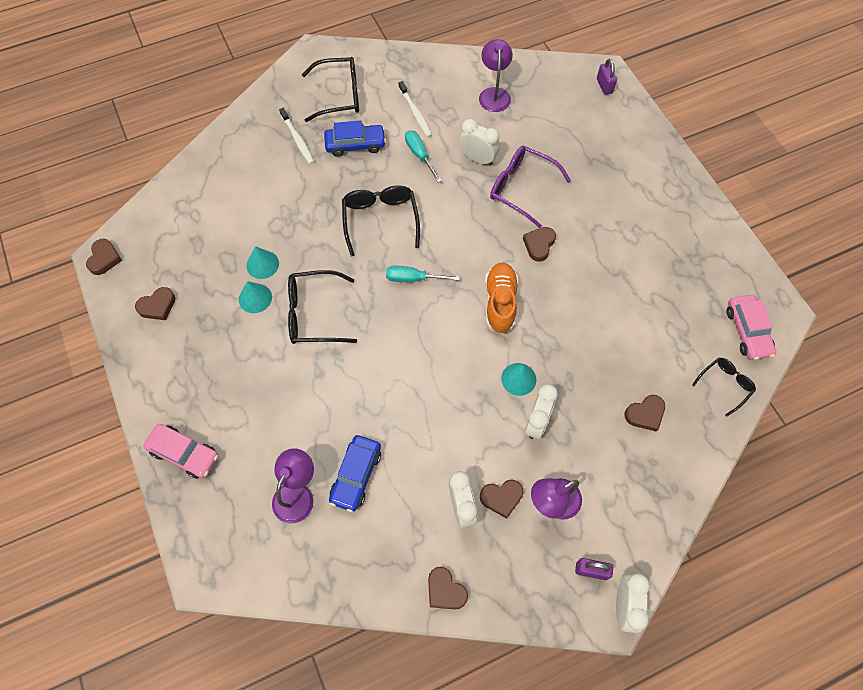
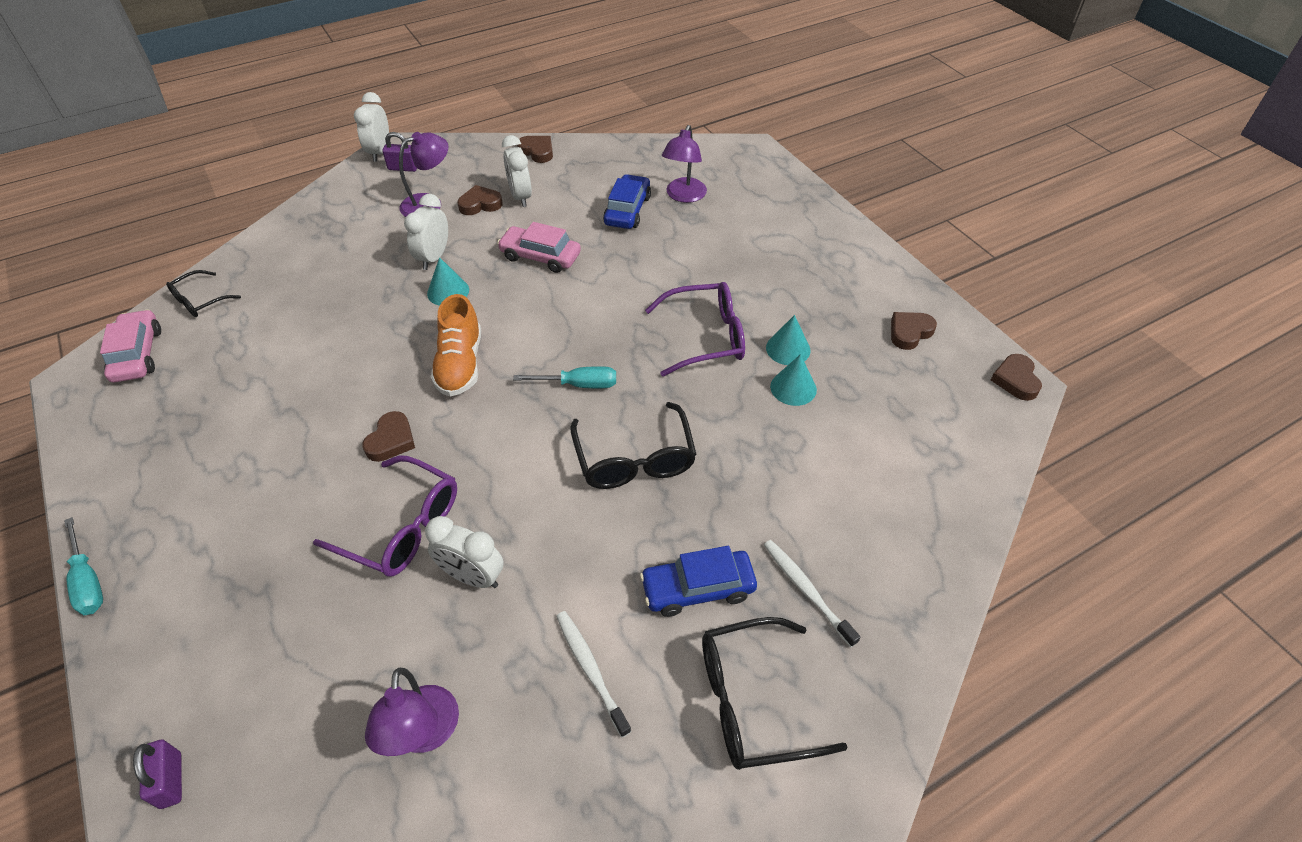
camera: 175 degrees right, 15 degrees down
(184, 453) = (807, 215): pink car -> pink car (540, 256)
(313, 314) = (706, 337): black glasses -> purple glasses
(419, 155) = (578, 576): turquoise screwdriver -> turquoise screwdriver (88, 581)
(645, 414) = (308, 271): brown heart -> none

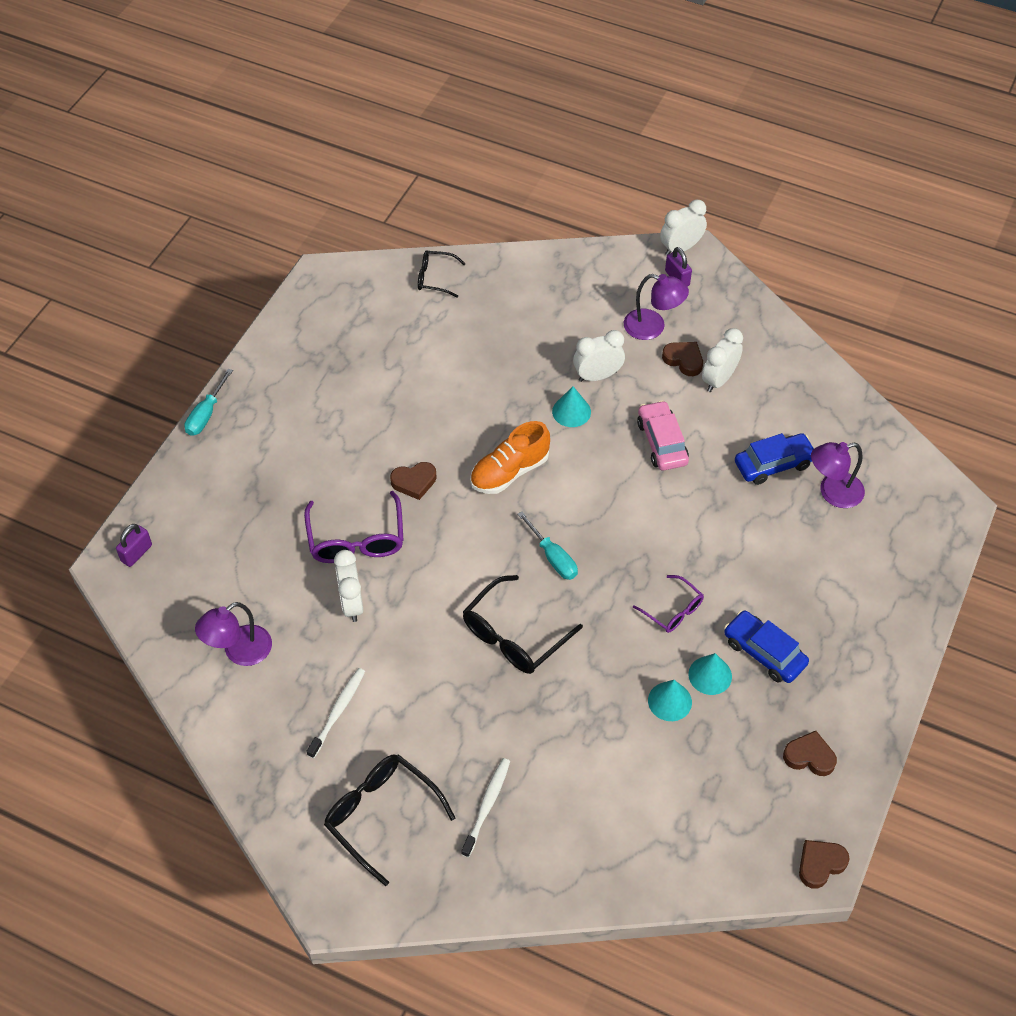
camera: 55 degrees right, 5 degrees up
(138, 354) = (365, 288): pink car -> none
(537, 151) = (788, 350): brown heart -> none
(698, 588) = (439, 738): blue car -> blue car (764, 652)
(706, 337) = (673, 610): purple glasses -> purple glasses, size x0.59

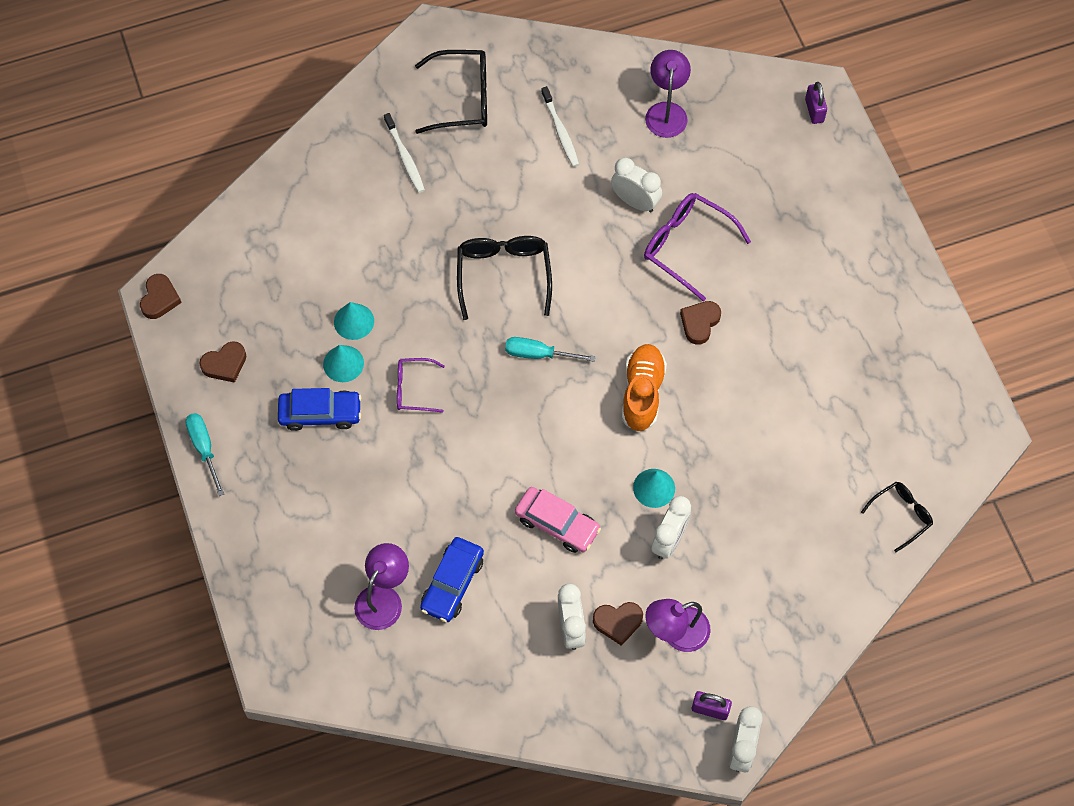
camera: 135 degrees right, 10 degrees up
(206, 414) = (908, 240): turquoise screwdriver -> turquoise screwdriver (204, 448)

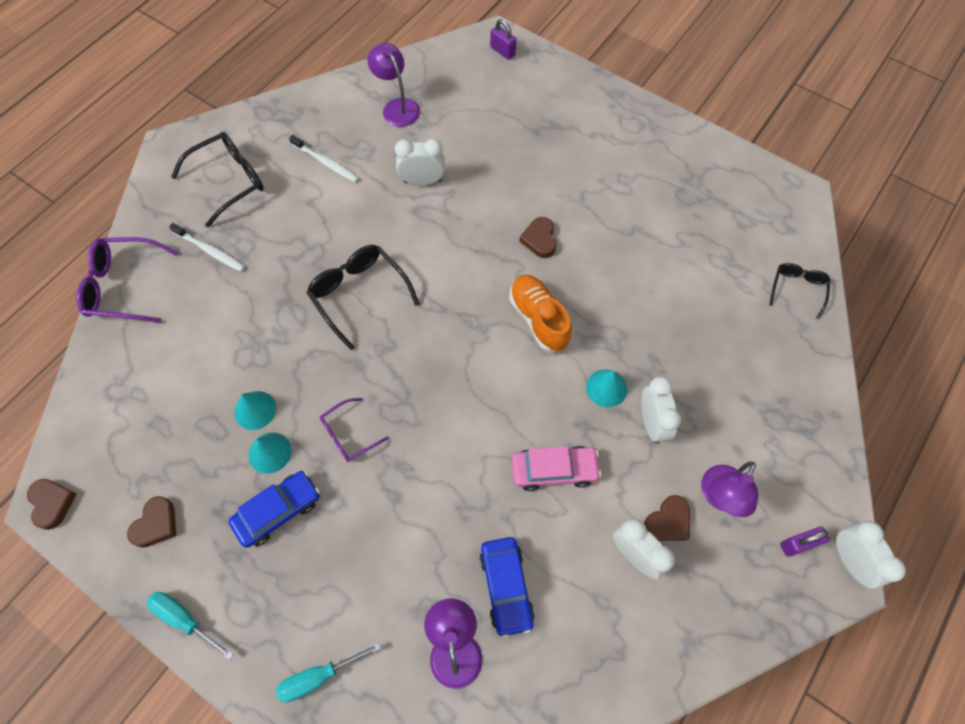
camera: 35 degrees left, 0 degrees up
(538, 354) = (433, 339): turquoise screwdriver -> turquoise screwdriver (319, 676)
(686, 246) = (485, 190): purple glasses -> purple glasses (123, 286)

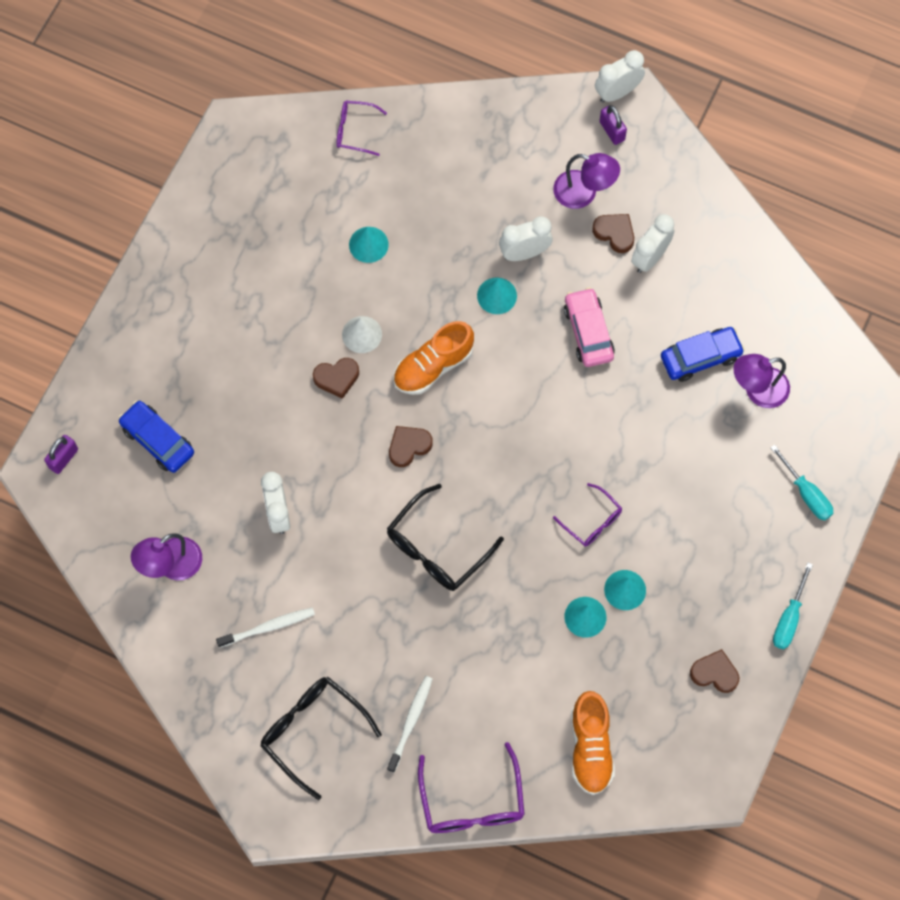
camera: 100 degrees left, 5 degrees up
(52, 503) = (717, 779): brown heart -> brown heart (408, 446)
(130, 391) = (590, 748): none -> orange shoe
(278, 511) = (678, 566): blue car -> blue car (158, 440)
(326, 163) = (269, 627): white toothbrush -> white toothbrush turned 45 degrees clockwise
(580, 265) = (362, 334): none -> white cone
(673, 283) = (368, 244): none -> turquoise cone
(797, 289) = (354, 131): black glasses -> purple glasses

